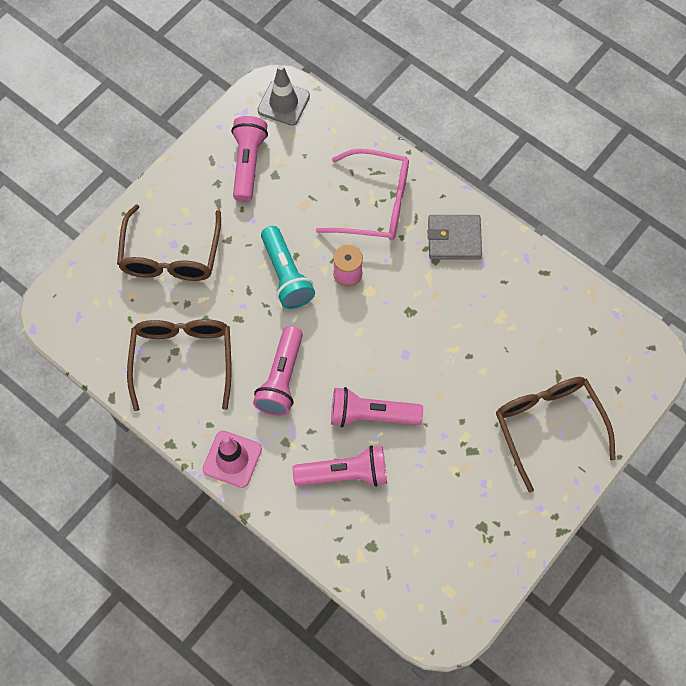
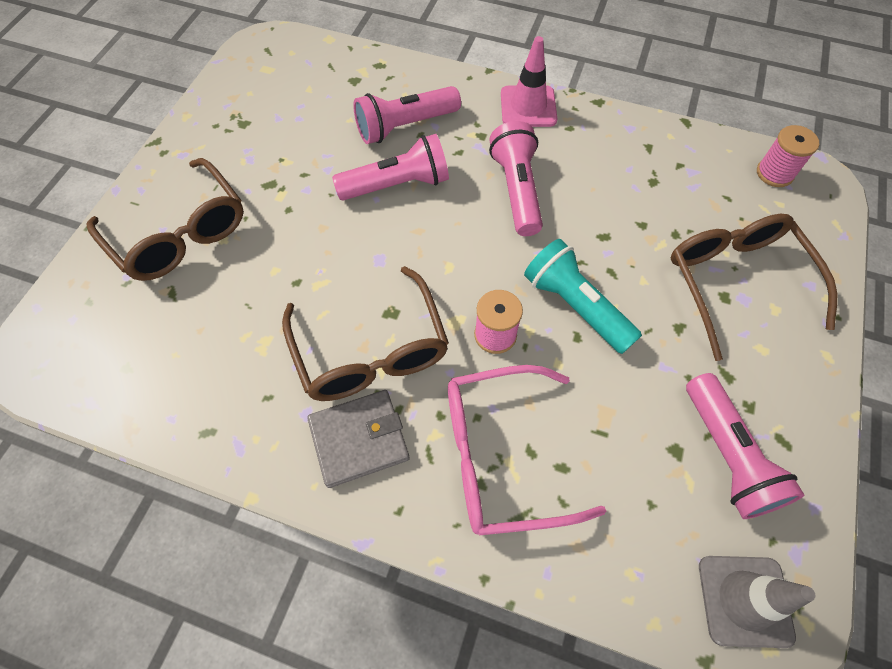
camera: 160 degrees right, 5 degrees down
(80, 326) = (774, 173): none -> pink spool
(182, 360) = (638, 175): brown glasses -> brown glasses (370, 349)

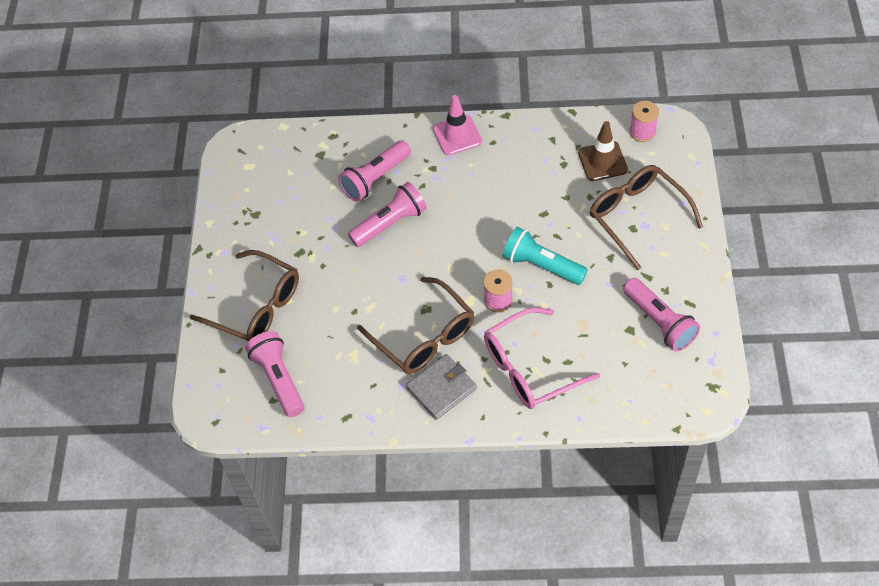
camera: 15 degrees left, 5 degrees down
(517, 190) = (474, 200): pink flashlight -> pink flashlight (279, 379)
(708, 194) = (602, 161): none -> brown traffic cone
(744, 600) = (689, 393): grey traffic cone -> none

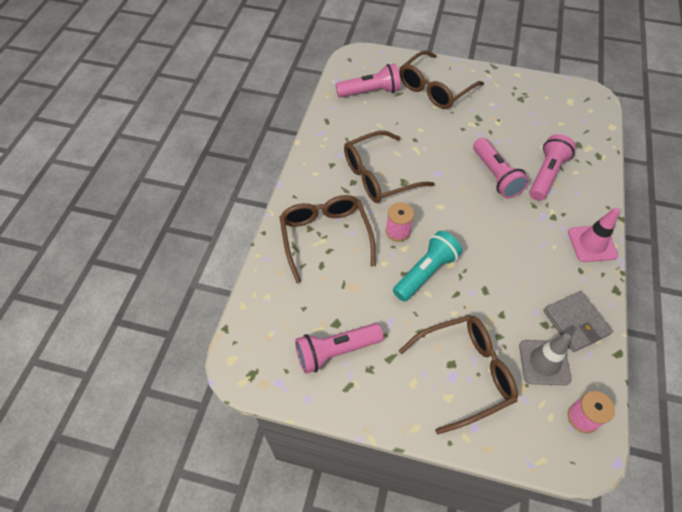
camera: 100 degrees right, 0 degrees up
(375, 178) = (546, 175): pink flashlight -> pink flashlight turned 60 degrees clockwise
(441, 388) = (328, 177): grey wallet -> grey wallet (575, 323)
(531, 367) = (325, 238): pink glasses -> brown glasses
(602, 161) = (544, 362): brown traffic cone -> grey traffic cone

